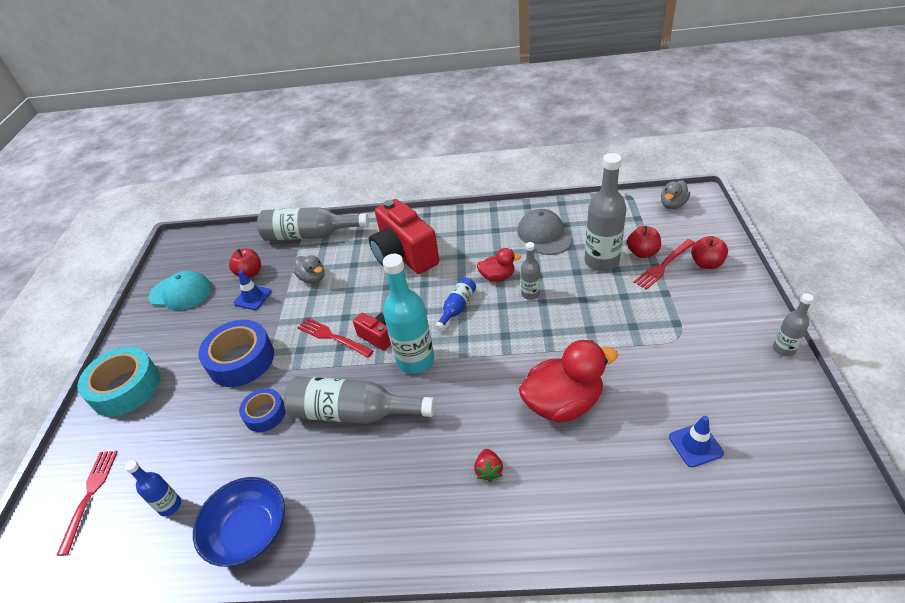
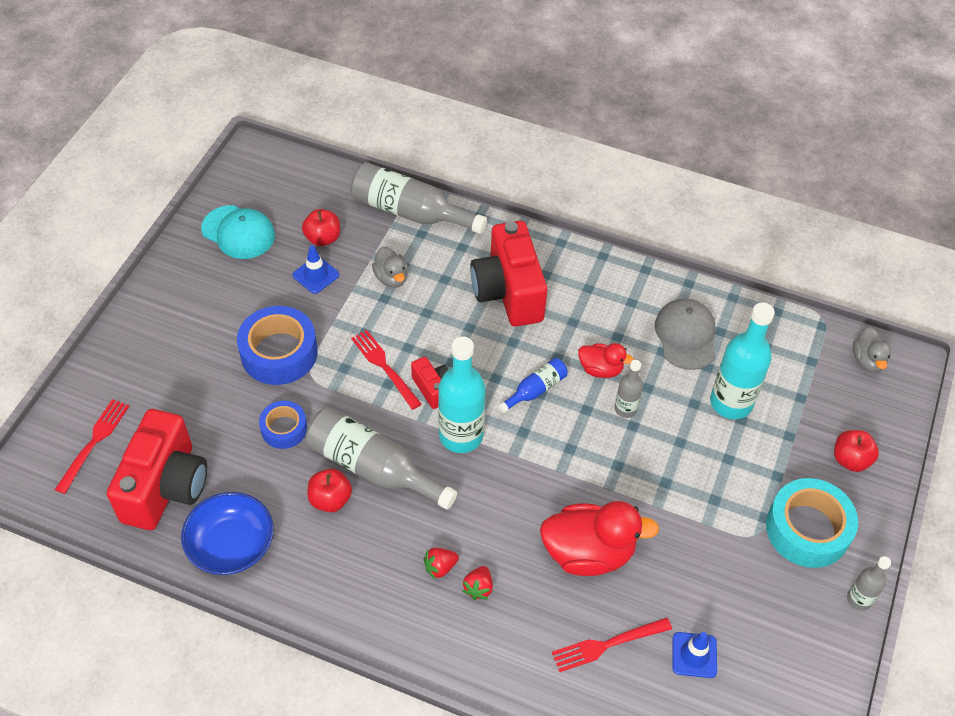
camera: 15 degrees right, 10 degrees up
(126, 388) = (152, 334): turquoise tape -> turquoise tape (807, 529)
(170, 506) = (166, 487): blue bottle -> red camera
(447, 468) = (440, 567): none -> red strawberry
(601, 261) = (731, 402): grey bottle -> turquoise bottle
(642, 253) = (786, 412): red apple -> red apple (330, 499)
(663, 265) = (799, 440): red fork -> red fork (607, 645)
(672, 204) = (868, 360): grey duck -> grey duck turned 60 degrees counterclockwise

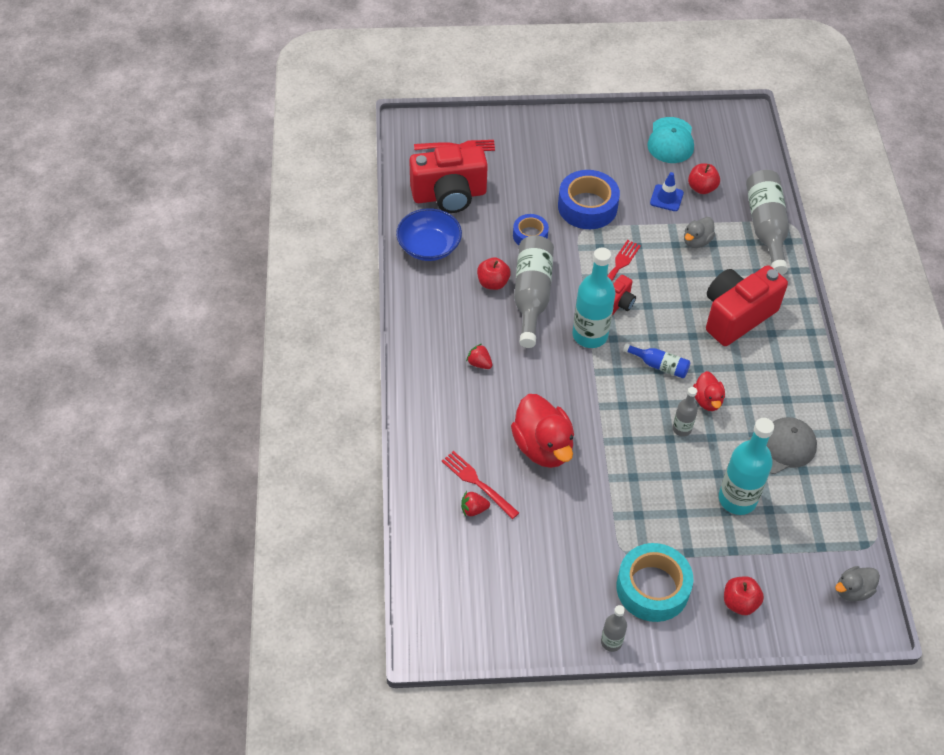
camera: 65 degrees right, 0 degrees up
(478, 588) = (477, 391): red strawberry -> red strawberry (473, 509)
(694, 655) = (500, 541): blue traffic cone -> none

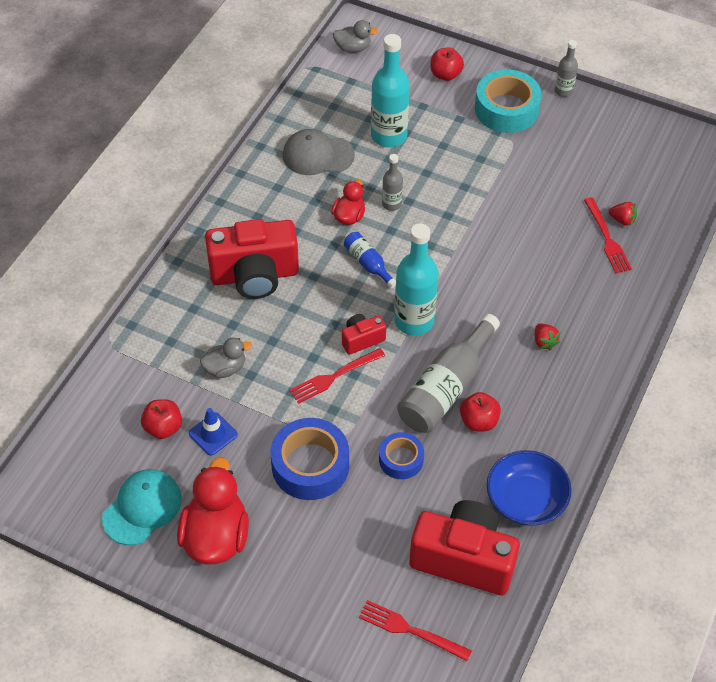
camera: 150 degrees left, 0 degrees up
(543, 447) = (529, 242): red duck -> red duck (216, 536)
(766, 228) = (139, 349): grey bottle -> none

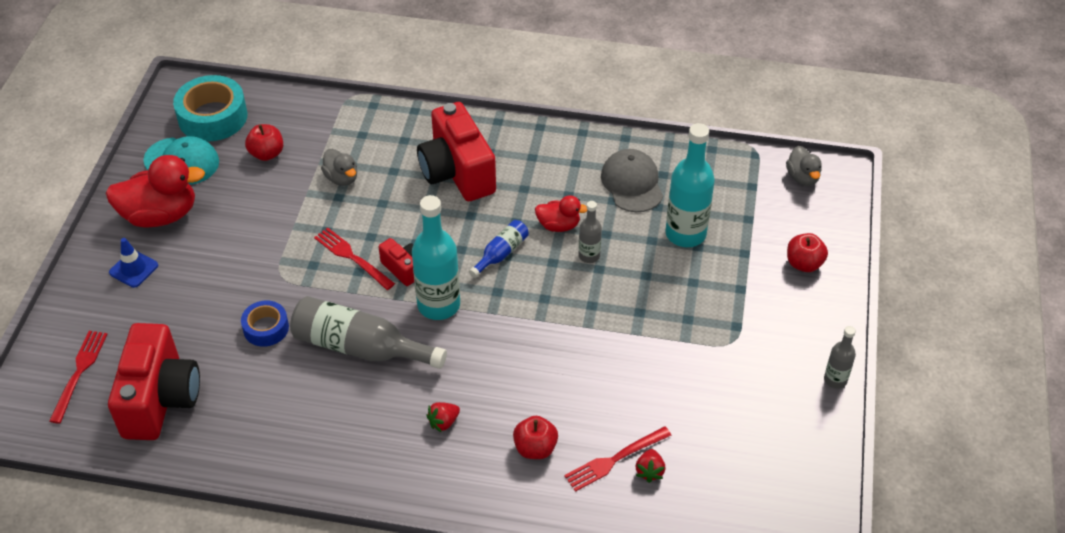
camera: 75 degrees right, 5 degrees down
(213, 434) = (267, 187): blue traffic cone -> blue traffic cone (133, 269)
(310, 465) = (246, 262): blue tape -> none
(478, 421) = (325, 382): red apple -> red apple (535, 448)
(506, 109) = (777, 329): turquoise tape -> turquoise tape (213, 117)
(526, 499) = (237, 439): blue bowl -> none

